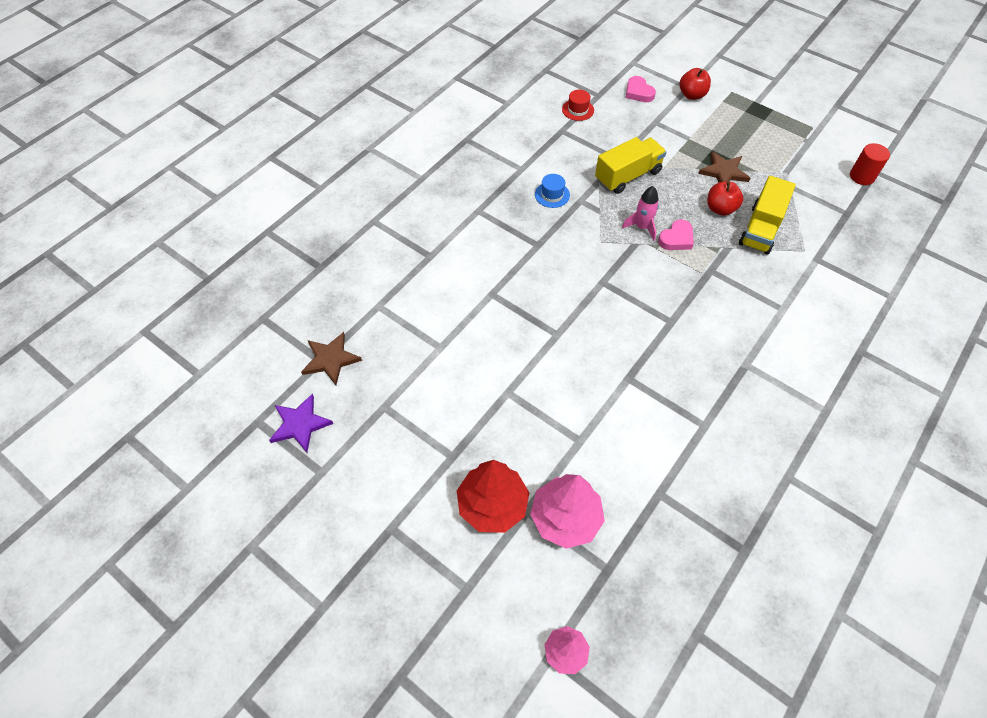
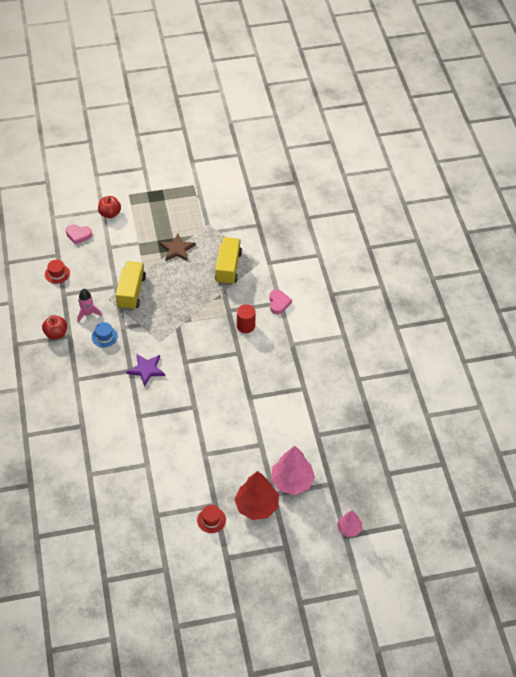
camera: 50 degrees left, 5 degrees down
(300, 424) = (127, 561): purple star -> purple star (146, 369)
(330, 359) = (101, 520): brown star -> none
(428, 469) = (211, 520): none -> red hat
(642, 227) = (171, 316): pink rocket -> pink rocket (88, 314)
(676, 238) = (194, 307): pink heart -> pink heart (278, 303)
(720, 209) = (198, 272): red apple -> red apple (56, 333)
(760, 229) = (228, 268): yellow truck -> yellow truck turned 150 degrees counterclockwise
(861, 176) = (245, 197): red cylinder -> red cylinder (246, 326)

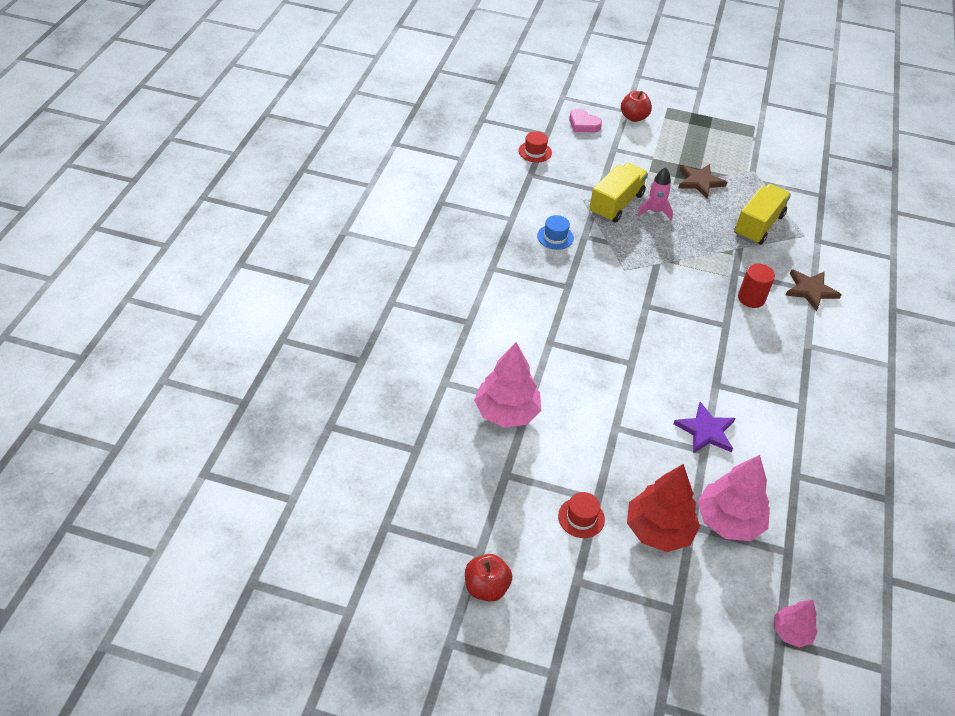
camera: 25 degrees right, 5 degrees down
(56, 333) = (496, 210): red apple -> red apple (486, 587)
(88, 314) = (548, 205): pink rocket -> pink rocket (654, 211)
(137, 476) = (506, 412): none -> pink tree
(146, 369) = (589, 294): purple star -> purple star (706, 431)
(278, 303) = (810, 290): pink heart -> brown star

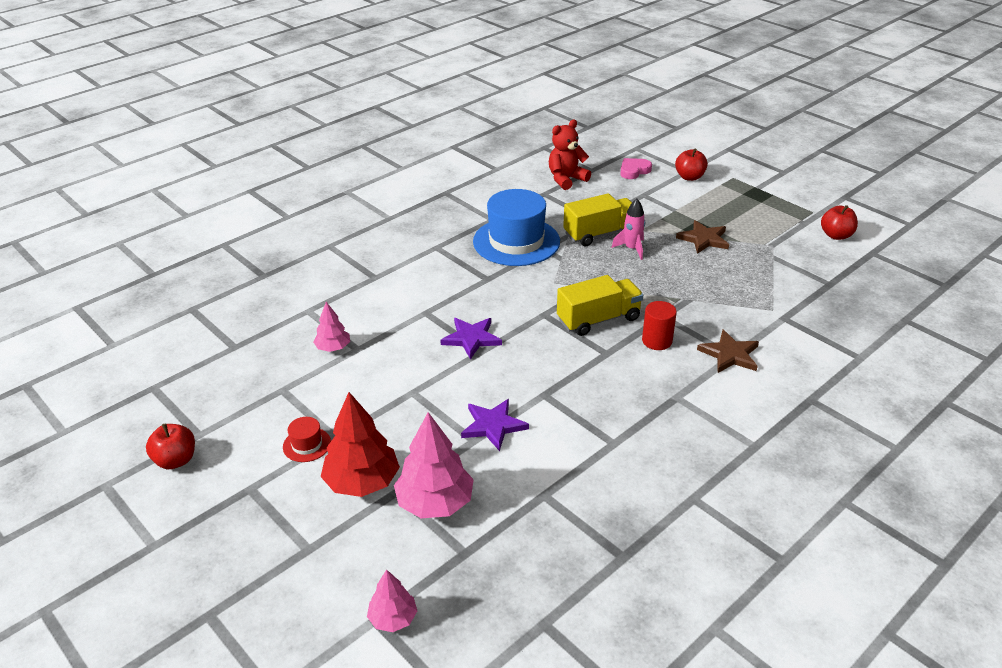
camera: 35 degrees right, 10 degrees down
(506, 412) = (333, 348): pink tree -> pink tree, size x0.56
(535, 152) = (566, 179): red hat -> red teddy bear
(555, 237) = (516, 241): blue hat -> blue hat, size x2.38
(583, 124) = (634, 171): pink heart -> pink heart turned 75 degrees clockwise
(612, 354) = (471, 338): none -> purple star
(758, 225) = (729, 288): yellow truck -> yellow truck (598, 319)
(789, 145) = (836, 235): none -> red apple

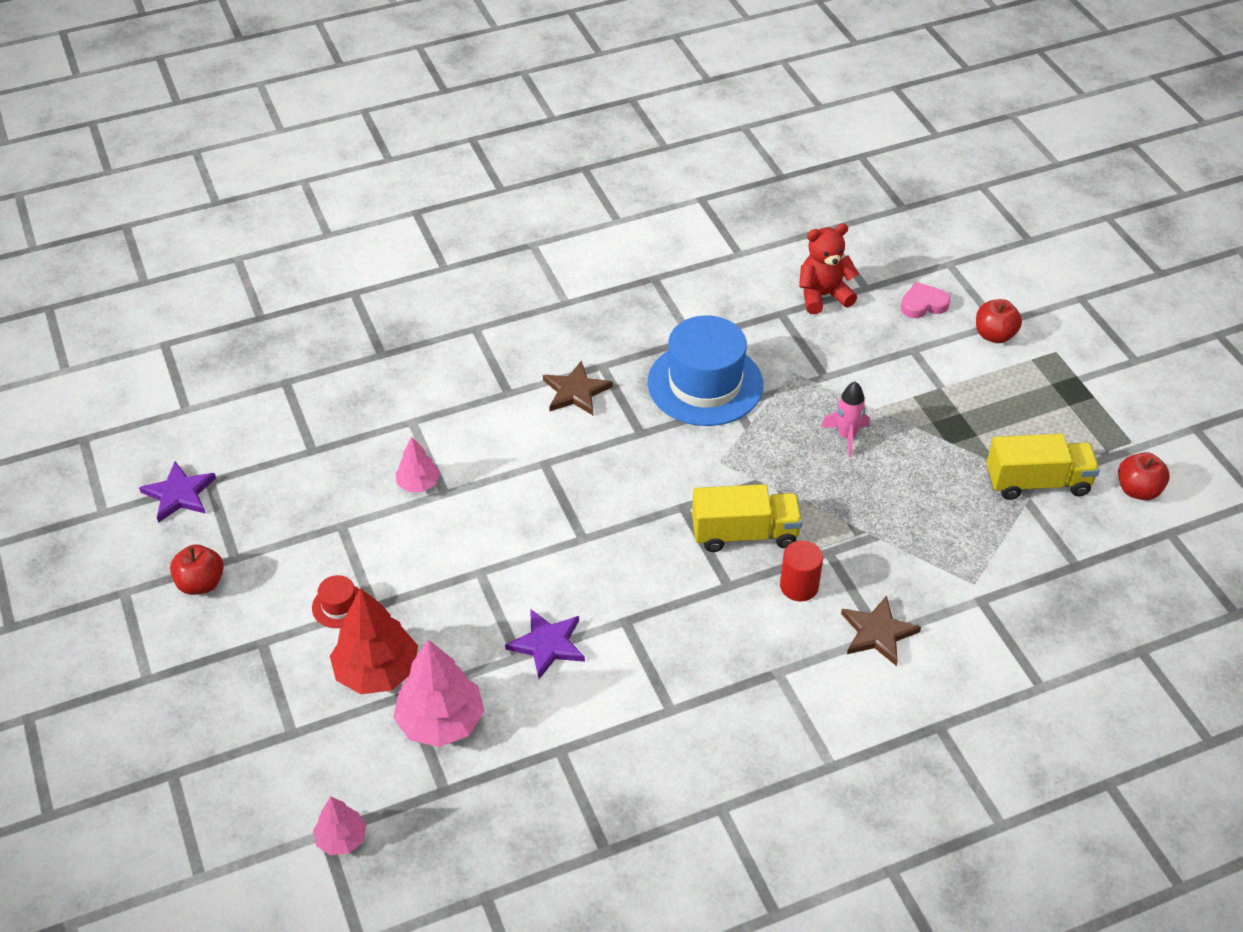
camera: 20 degrees right, 10 degrees up
(471, 338) = (580, 517): purple star -> purple star (179, 494)
(600, 234) = (819, 400): yellow truck -> yellow truck (1037, 482)
(704, 239) = (951, 446): brown star -> brown star (576, 391)

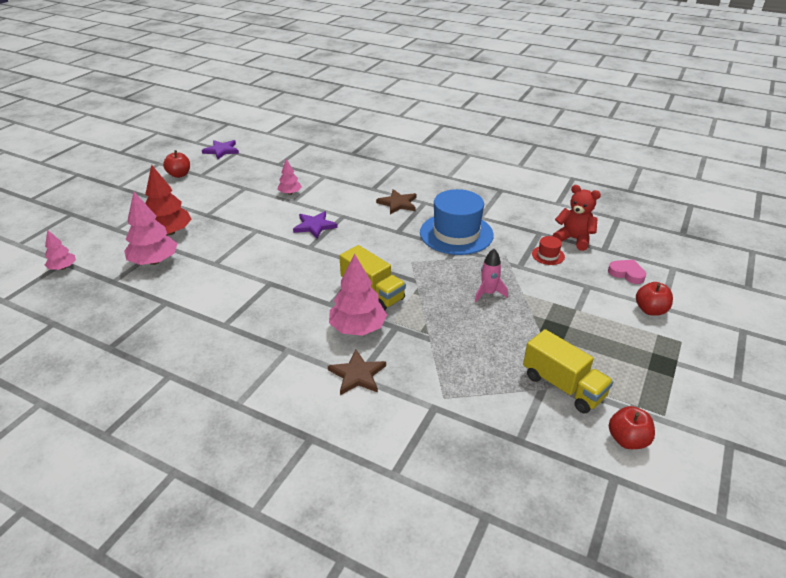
camera: 50 degrees right, 10 degrees down
(339, 606) = (198, 207): red hat -> red hat (548, 255)
(547, 644) = (230, 268): purple star -> purple star (314, 226)
(799, 586) = (358, 328): red cylinder -> pink tree

